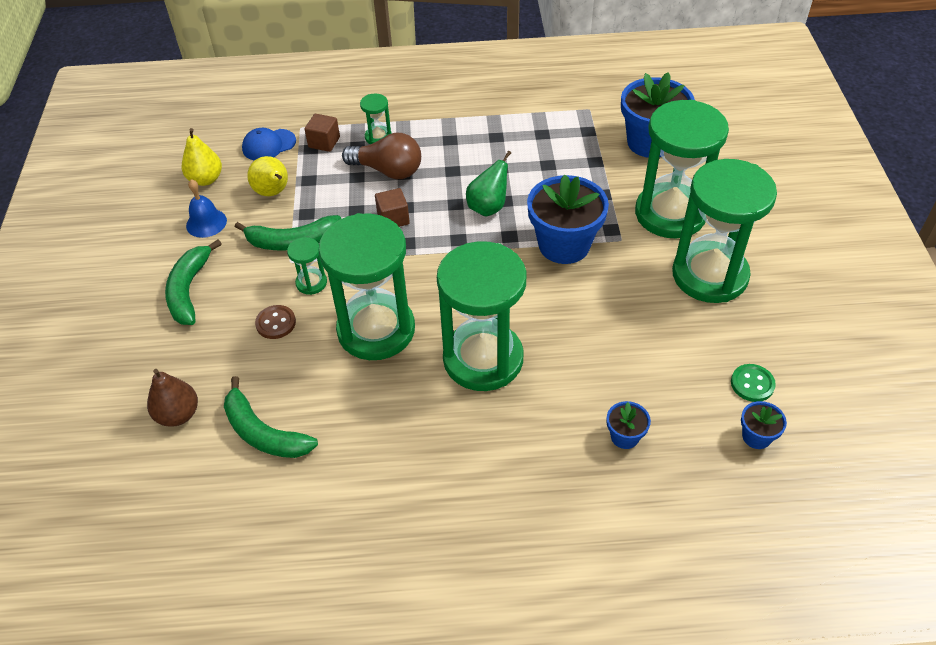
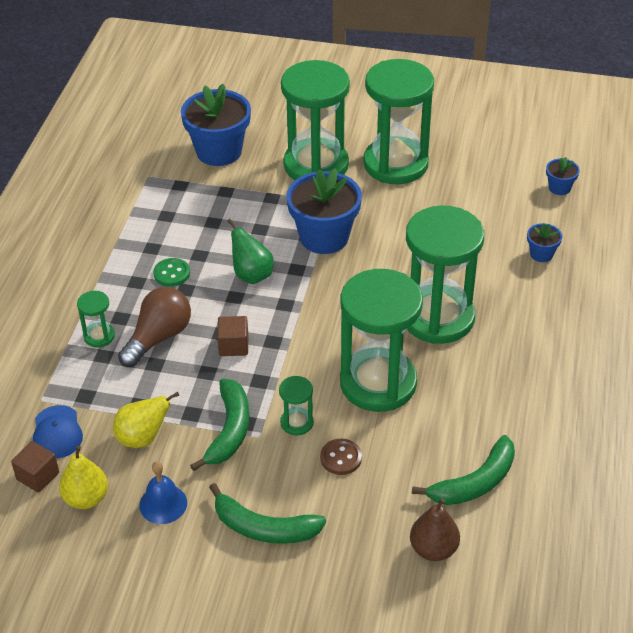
camera: 75 degrees left, 5 degrees down
(324, 142) = (81, 382): brown cube -> brown cube (38, 476)
(752, 384) = (512, 175): green button -> green button (172, 273)

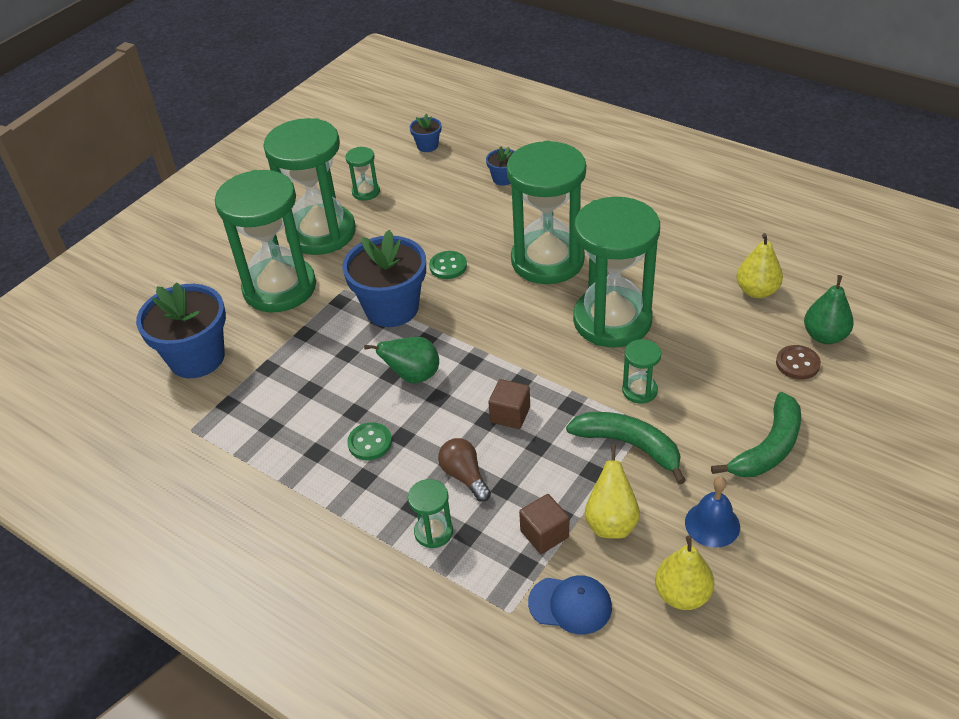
camera: 65 degrees left, 0 degrees up
(38, 476) = (632, 638): brown cube -> brown cube (544, 534)
(158, 337) = (464, 476): brown light bulb -> brown light bulb, size x0.64
(341, 458) = (697, 370): brown button -> brown button (797, 363)
(394, 255) = (448, 266): none -> green button
(433, 549) = (824, 336): brown pear -> green pear
(466, 171) = (366, 192): none -> green hourglass
(474, 483) = (756, 291): green banana -> yellow pear

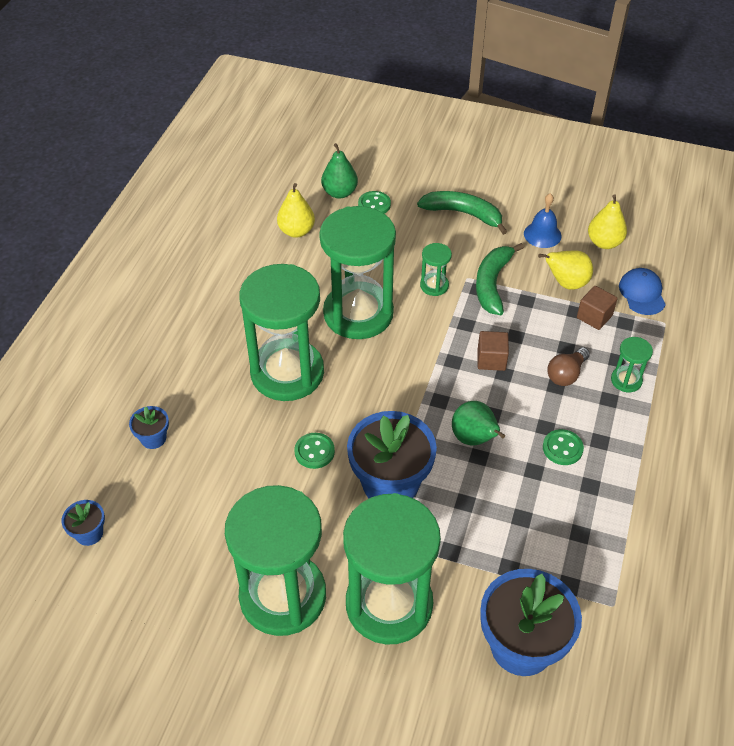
camera: 110 degrees left, 5 degrees up
(366, 192) = (194, 573): green hourglass -> none
(797, 363) = (374, 205): brown button -> green button

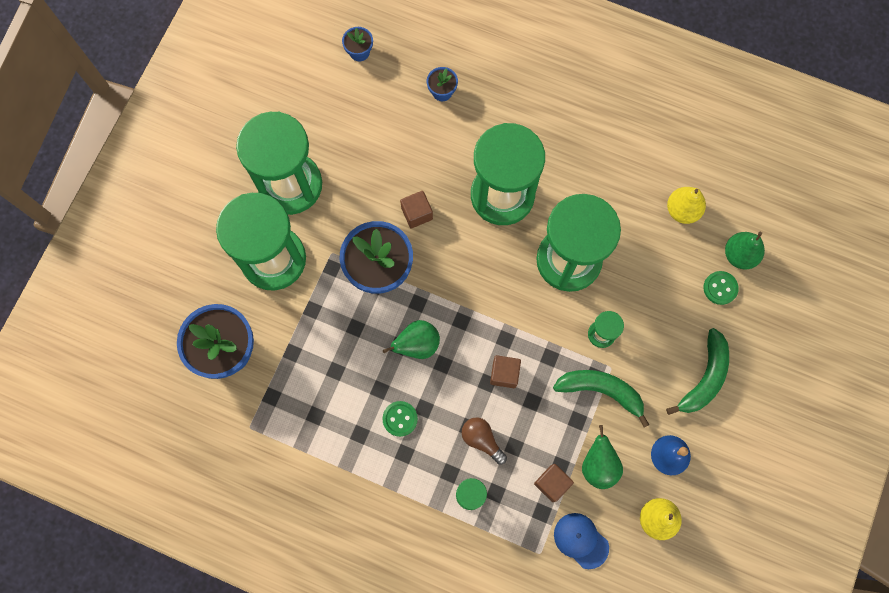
camera: 95 degrees right, 25 degrees up
(314, 452) = (417, 213): green button -> brown cube
(566, 283) = (598, 465): yellow pear -> green pear
(642, 293) = (581, 540): blue cap -> blue cap turned 135 degrees counterclockwise

